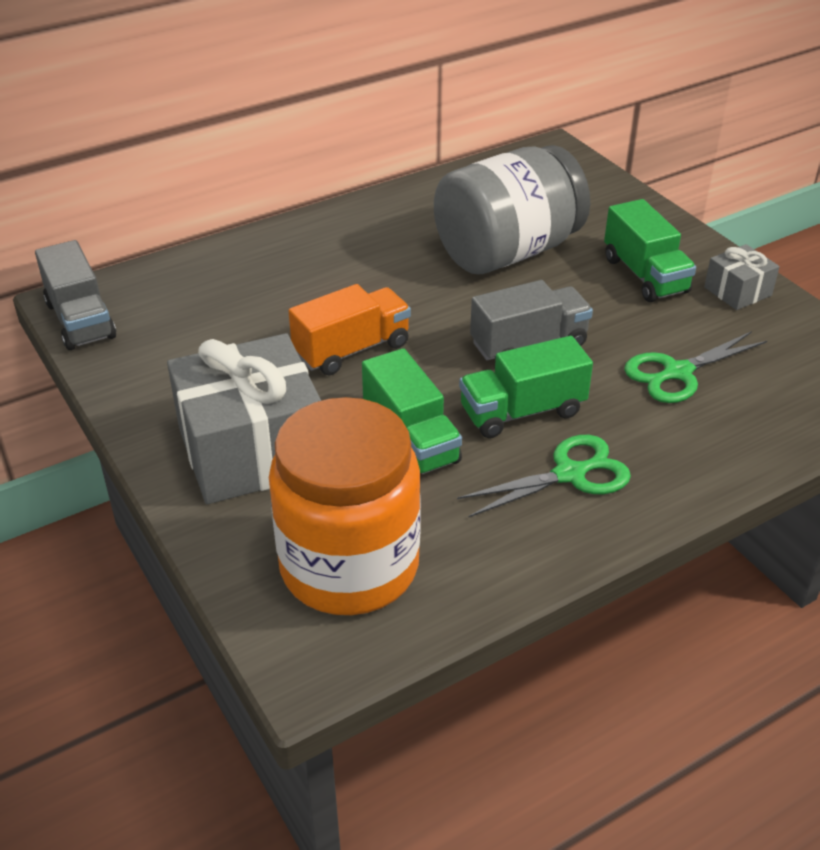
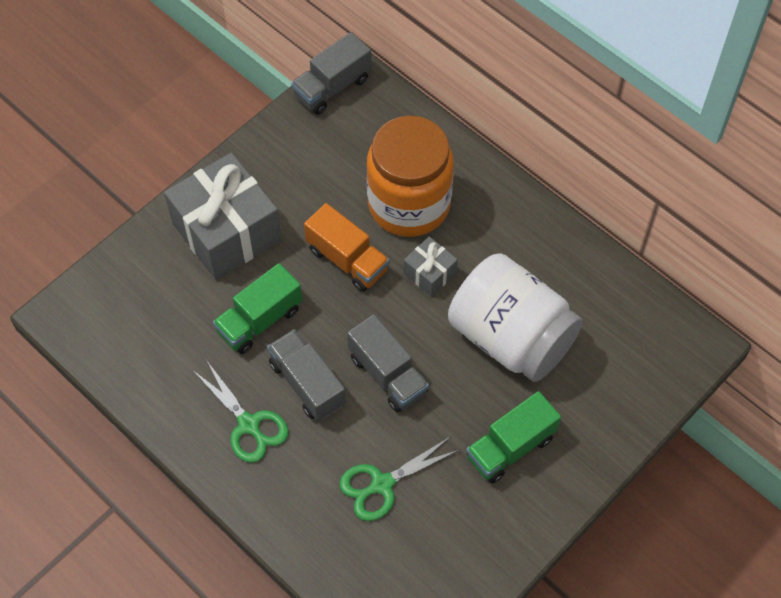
camera: 75 degrees right, 20 degrees up
(349, 566) = (138, 314): orange jar -> orange jar (409, 204)
(508, 252) = (511, 337): grey jar -> white jar
(522, 411) = (307, 384): green truck -> grey truck
(677, 373) = (382, 484): green scissors -> green scissors turned 75 degrees counterclockwise
(737, 291) = (510, 523): grey gift -> grey gift (430, 273)

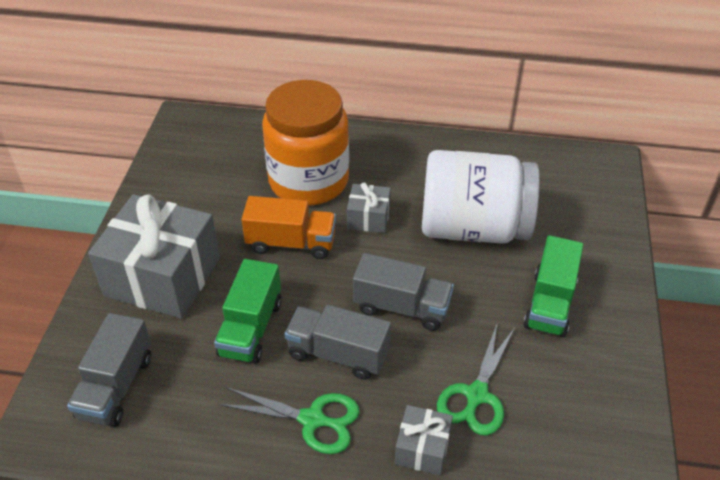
camera: 35 degrees left, 15 degrees down
(308, 498) = (422, 448): none -> grey gift
(332, 87) = (176, 135): grey truck -> grey truck (116, 386)

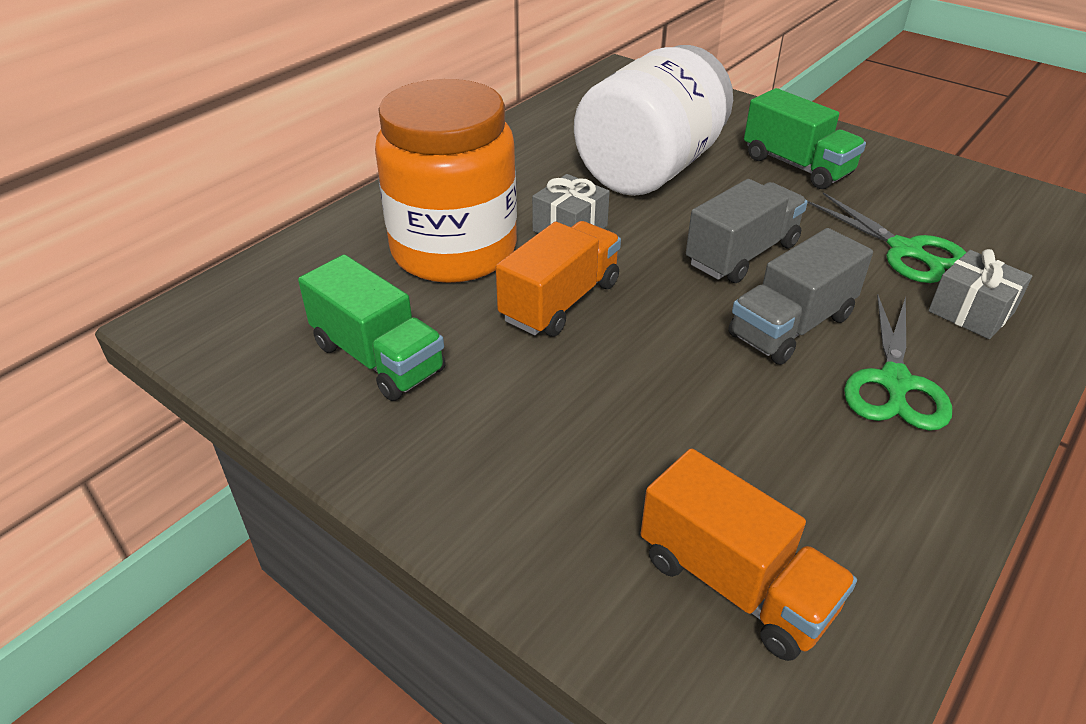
camera: 60 degrees left, 5 degrees down
(116, 386) = (735, 583): grey truck -> orange truck
(163, 276) = (521, 451): grey gift -> none
(251, 328) = (698, 388): green truck -> green truck (378, 358)
(312, 419) = (894, 383): green scissors -> green scissors turned 150 degrees clockwise

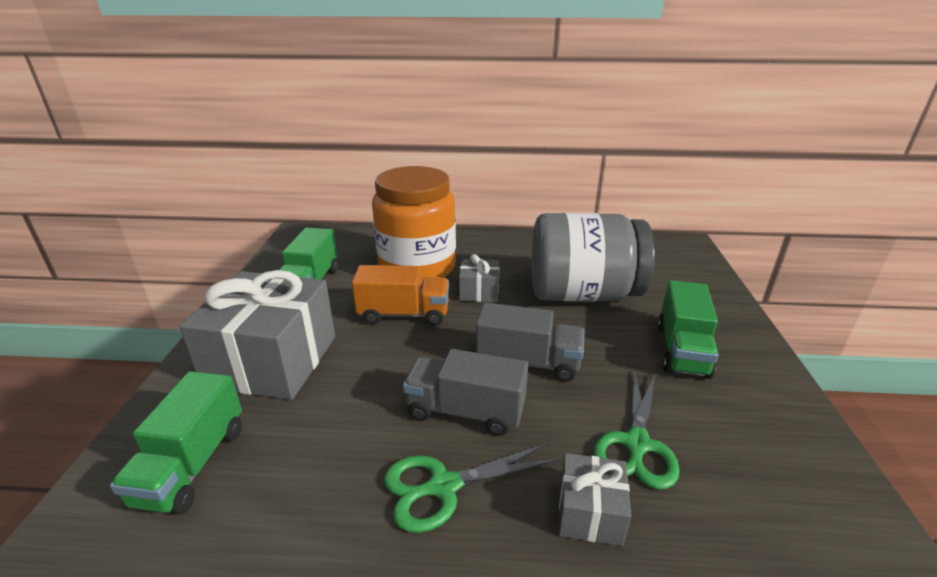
camera: 55 degrees right, 10 degrees down
(556, 451) = (272, 360): none -> grey gift
(650, 169) = (582, 294): white jar -> grey jar
(735, 583) = (192, 465): orange truck -> green truck

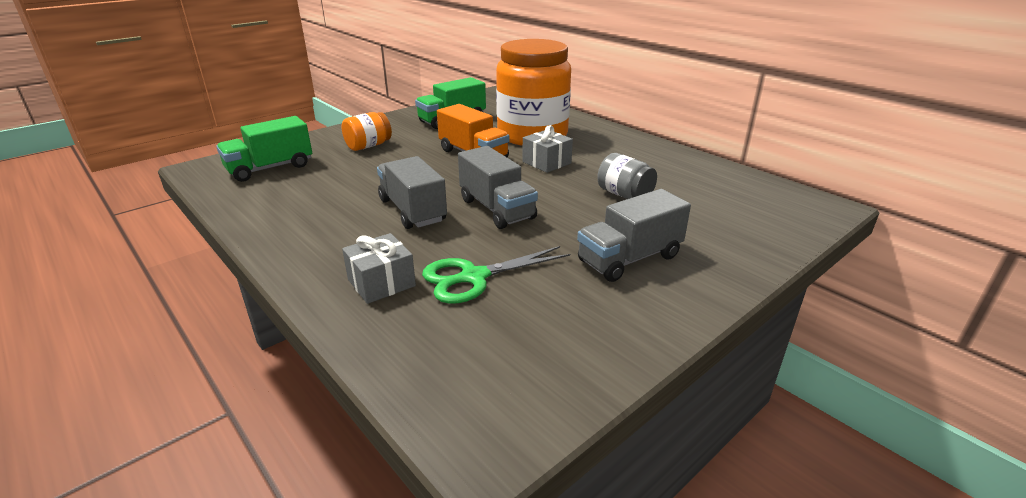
camera: 45 degrees right, 0 degrees up
(272, 360) = (368, 146): grey gift -> orange jar
(443, 487) = (340, 231): green scissors -> none
(582, 294) = (624, 195): grey jar -> grey jar, size x0.44
(682, 350) = (629, 259): green truck -> grey truck

